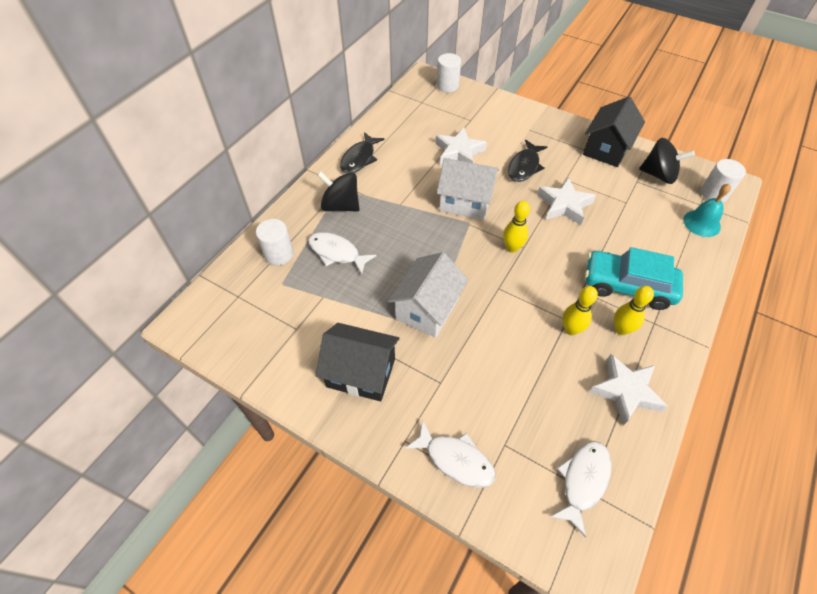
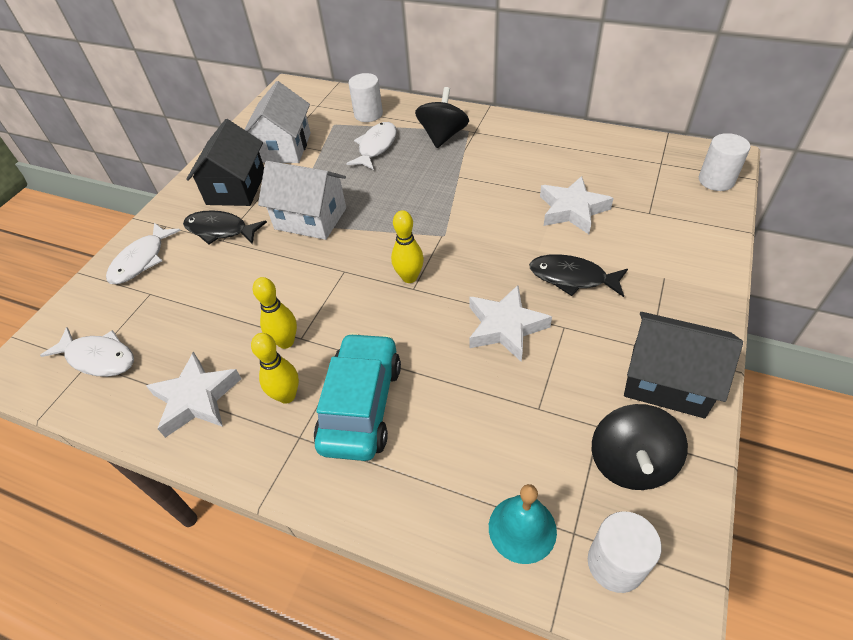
camera: 85 degrees right, 5 degrees down
(359, 158) = (522, 134): black fish -> black fish (220, 230)
(465, 202) = (479, 227): white house -> white house (284, 147)

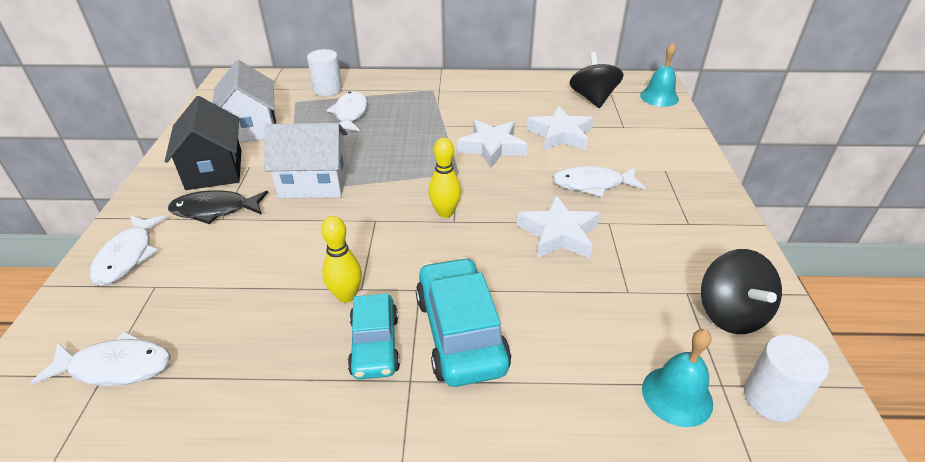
camera: 25 degrees left, 10 degrees down
(196, 399) = (268, 376): white star -> white star (492, 147)
(287, 396) = (375, 345): yellow bowling pin -> turquoise car
(442, 136) = (411, 97): black spinning top -> black spinning top (593, 99)
(572, 278) = (592, 184): black fish -> white fish
(667, 381) = (717, 244): black house -> none
(716, 180) = (659, 97): white cylinder -> turquoise bell

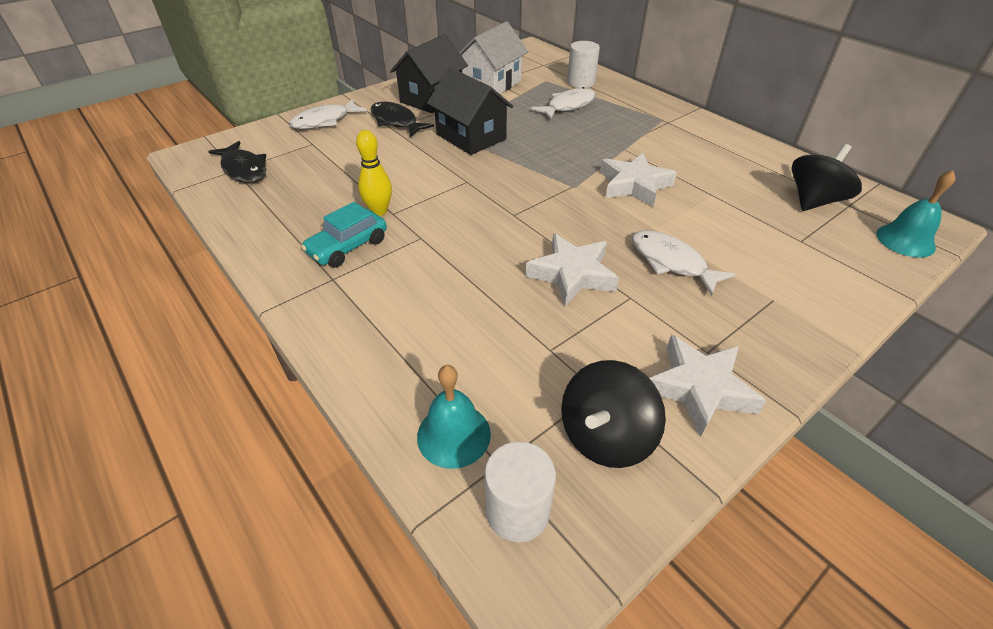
camera: 50 degrees right, 5 degrees up
(116, 367) = (244, 169): white fish -> black fish
(314, 182) = (471, 137): white house -> black house
(445, 212) = (517, 205): yellow bowling pin -> none
(460, 333) = (398, 278): turquoise car -> none
(560, 135) = (717, 210): white star -> white star (699, 388)

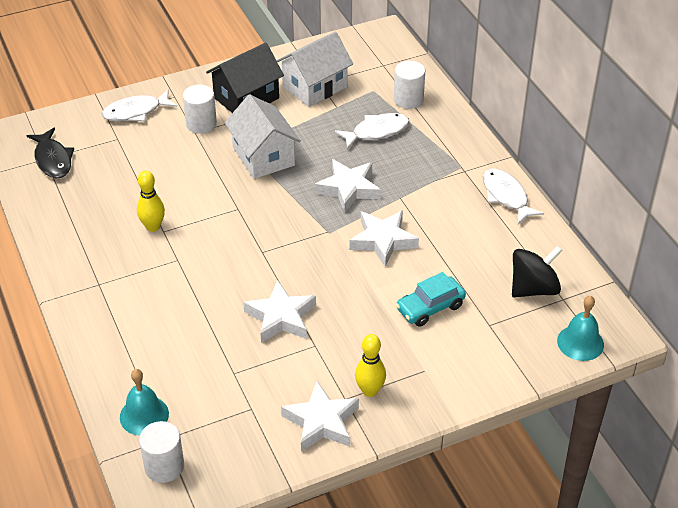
camera: 15 degrees right, 0 degrees up
(348, 247) = (118, 257): turquoise car -> turquoise car (430, 307)
(396, 121) = (201, 124): black fish -> white cylinder
(471, 137) = (263, 156): black house -> white house
(570, 149) = (348, 189): none -> white star
(605, 436) = (239, 437): black spinning top -> none
(671, 262) = (366, 322): white fish -> white fish (506, 196)
(730, 336) = (370, 391): none -> yellow bowling pin

